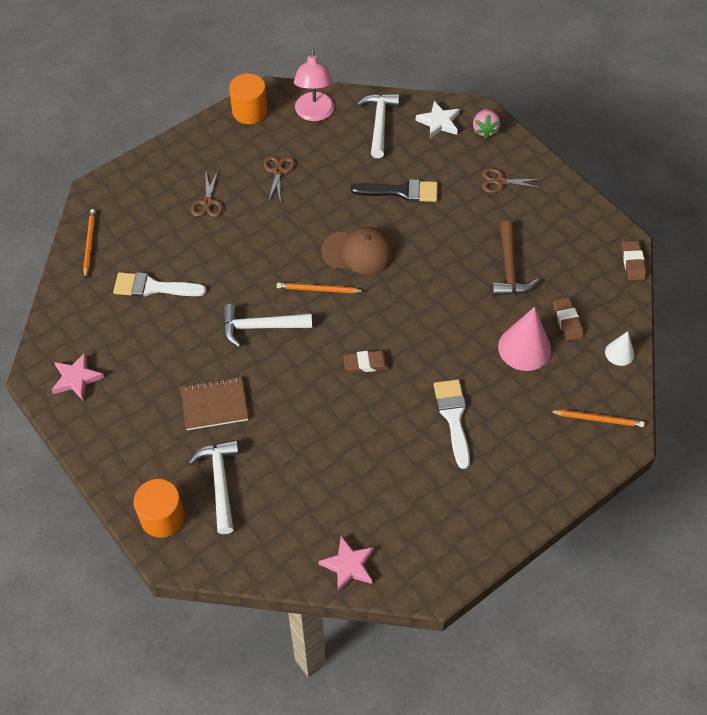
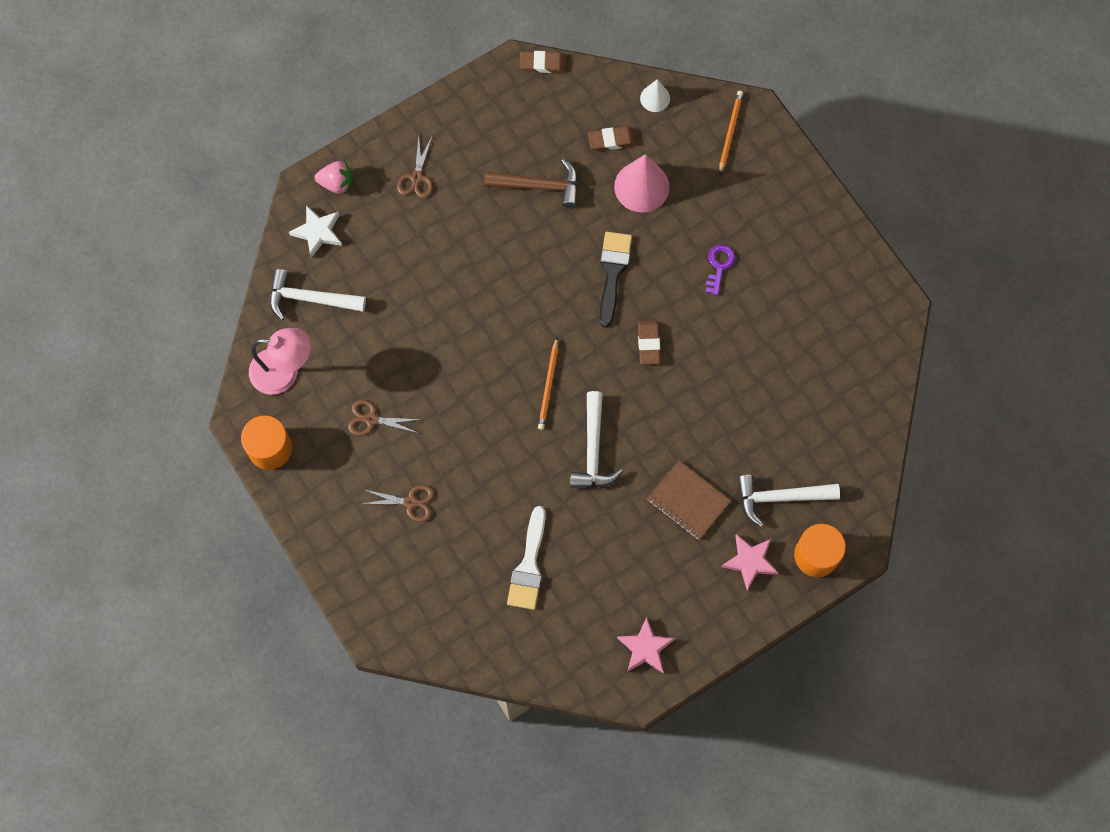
camera: 85 degrees left, 15 degrees up
(89, 244) = (458, 640): orange pencil -> none
(214, 405) = (688, 501): brown notebook -> brown notebook turned 45 degrees counterclockwise
(348, 565) = (875, 380): pink star -> pink star (750, 561)
(358, 252) = (501, 339): brown cap -> none
(401, 192) = (419, 285): black brush -> black brush (613, 272)
(453, 417) = (719, 266): white brush -> purple key

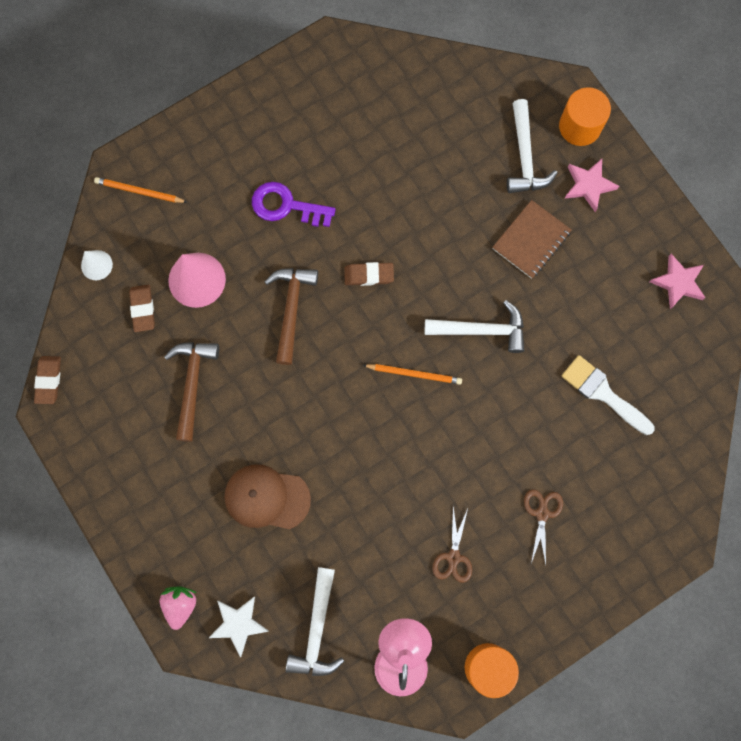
camera: 90 degrees left, 5 degrees up
(417, 178) = (177, 515): brown scissors -> none
(431, 253) = (266, 497): none -> brown cap
(529, 565) = (603, 393): white brush -> white brush turned 150 degrees counterclockwise
(613, 272) = (291, 309): black brush -> brown hammer
(719, 266) = (286, 206): purple key -> purple key, size x1.53

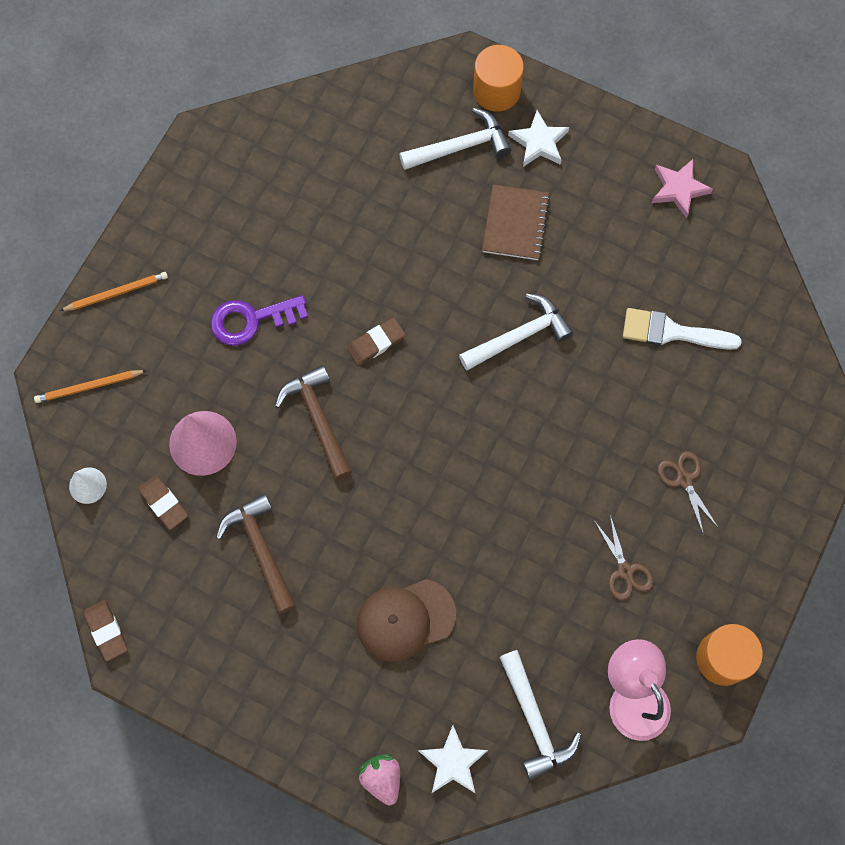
camera: 30 degrees left, 5 degrees down
(414, 374) = (479, 414): orange pencil -> orange pencil (117, 293)
(524, 156) = (460, 147): white hammer -> white hammer turned 75 degrees counterclockwise
(589, 185) = (539, 142): pink star -> white star

